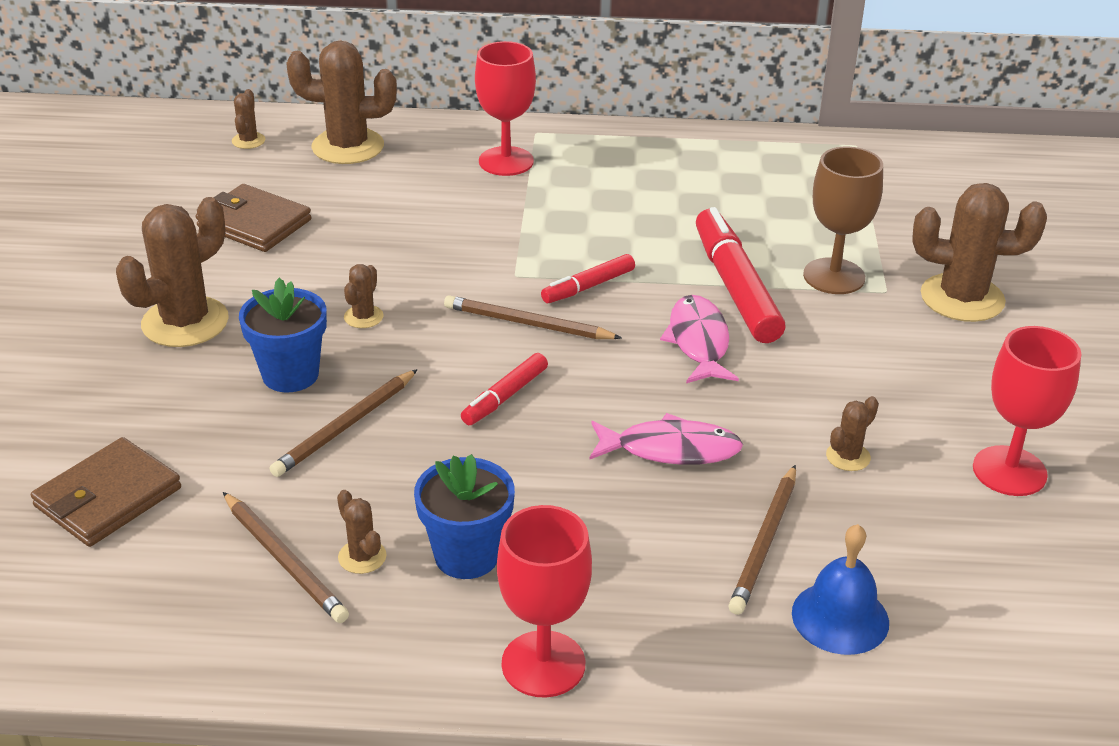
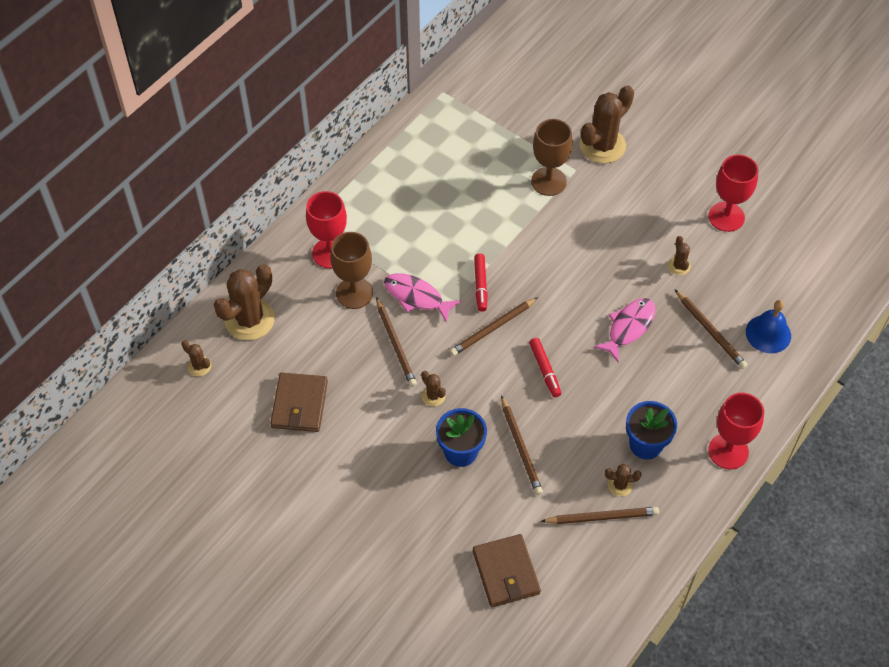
camera: 55 degrees left, 20 degrees up
(185, 322) = (376, 479): brown cactus -> none
(254, 223) = (299, 404): brown wallet -> brown wallet turned 60 degrees counterclockwise
(418, 257) = (396, 344): none -> brown pencil
(465, 199) = (354, 293): none -> brown goblet
(698, 342) = (559, 268): pink fish -> pink fish (416, 297)
(735, 287) = (527, 226): red marker -> none

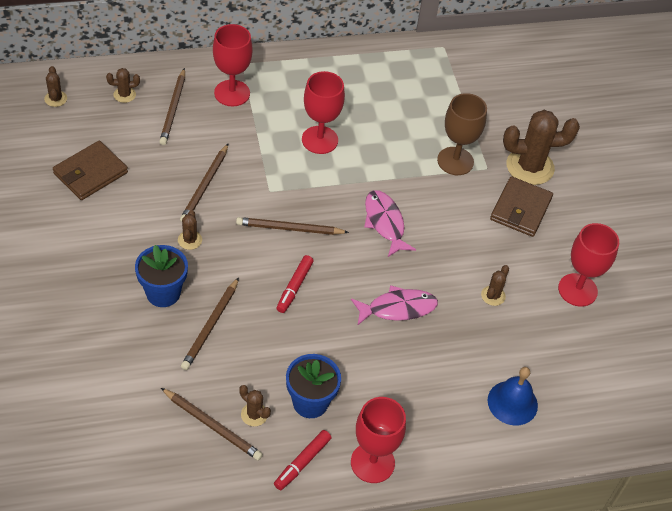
camera: 35 degrees right, 5 degrees down
(249, 319) = (124, 95): brown cactus -> brown cactus, size x0.46
(354, 293) = (217, 131): brown goblet -> none
(416, 297) = (258, 166): pink fish -> pink fish (385, 223)
(437, 240) = (319, 140): none -> red goblet
(480, 285) = (316, 193): red marker -> red marker (302, 463)
(505, 572) = (93, 403): brown wallet -> brown wallet (520, 209)
(710, 331) = (464, 362): brown pencil -> brown pencil (173, 109)

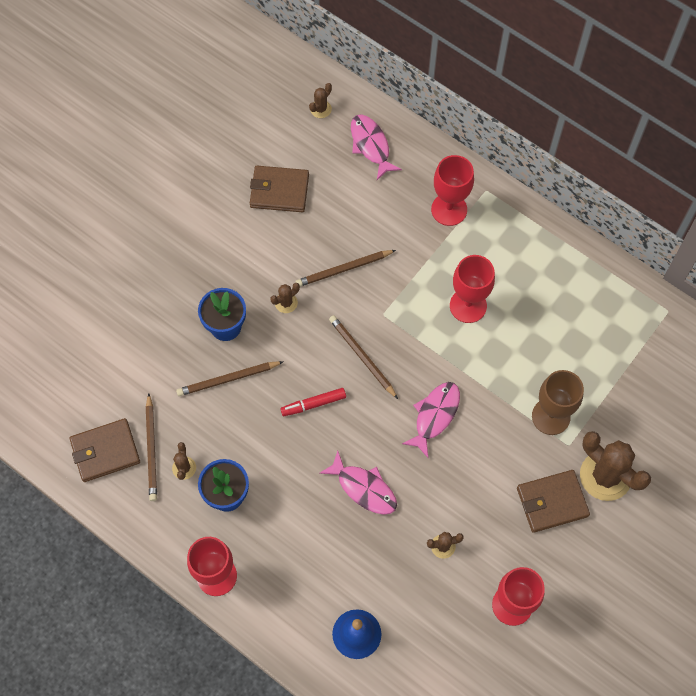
camera: 55 degrees right, 15 degrees up
(124, 95) = (371, 145): brown cactus -> pink fish
(173, 109) = (392, 187): brown pencil -> none
(176, 461) = (105, 451): none -> brown wallet
(302, 463) = (175, 530): red marker -> none

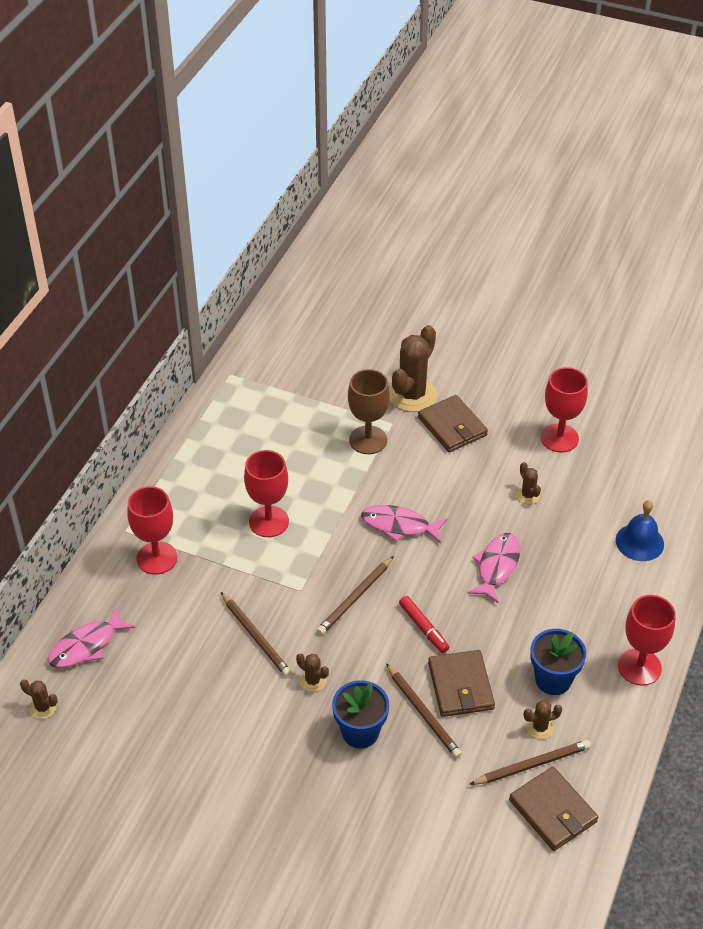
camera: 105 degrees left, 20 degrees down
(279, 191) = (168, 723): brown wallet -> brown wallet (460, 686)

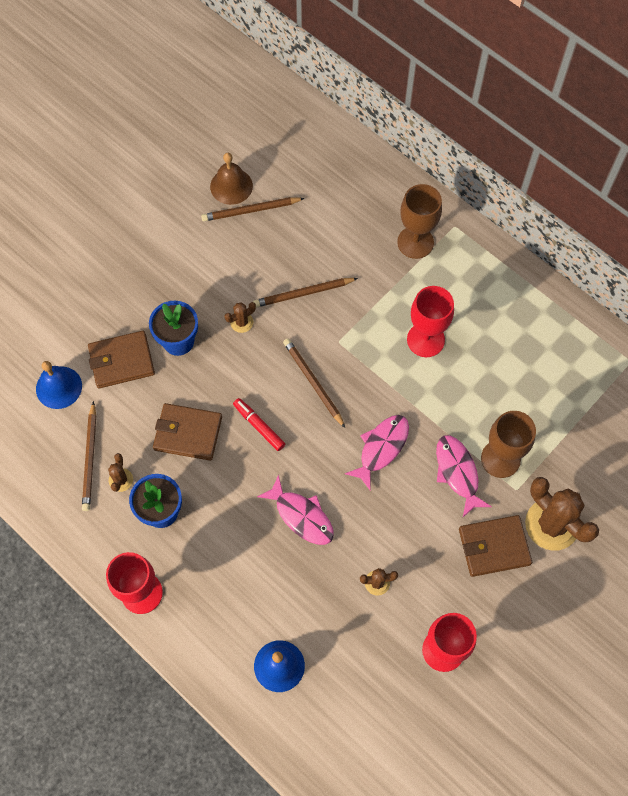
camera: 110 degrees right, 20 degrees up
(43, 707) = (296, 134): brown cactus -> none
(86, 646) = (343, 173): pink fish -> pink fish (457, 473)
(138, 750) = (231, 186): none -> brown bell
(157, 558) = (415, 242): red goblet -> brown goblet
(423, 628) = (259, 426): red marker -> red marker turned 60 degrees clockwise
(423, 713) = (175, 394): brown pencil -> brown pencil (251, 211)
(467, 829) = (59, 387): none -> blue bell
(552, 811) = (43, 456): brown wallet -> brown wallet (121, 361)

